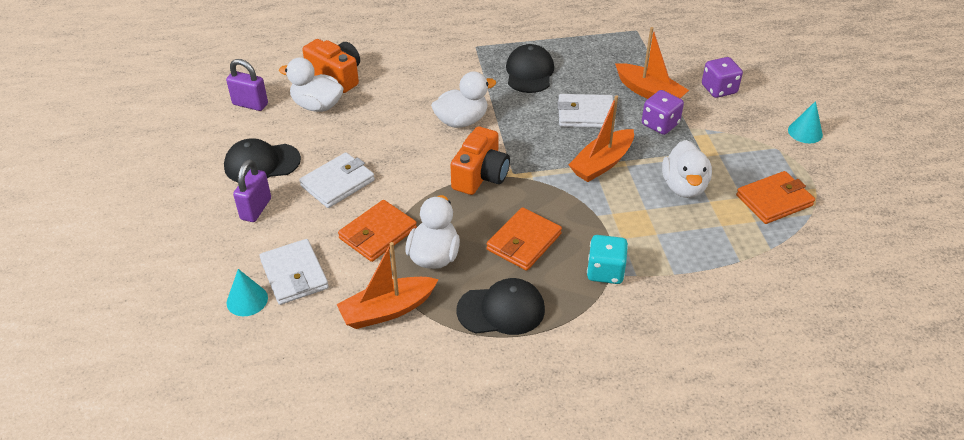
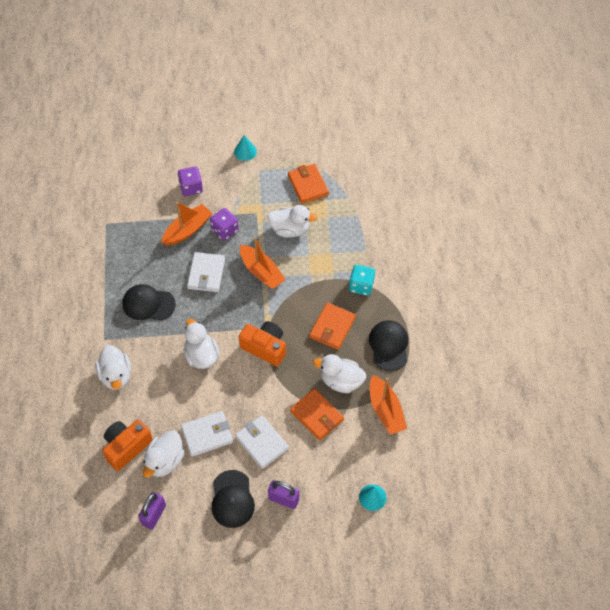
camera: 85 degrees left, 15 degrees up
(294, 275) = (351, 468): white wallet -> white wallet (207, 435)
(428, 59) = (116, 375): none -> white duck
(524, 242) = (332, 327): orange wallet -> orange wallet turned 75 degrees clockwise

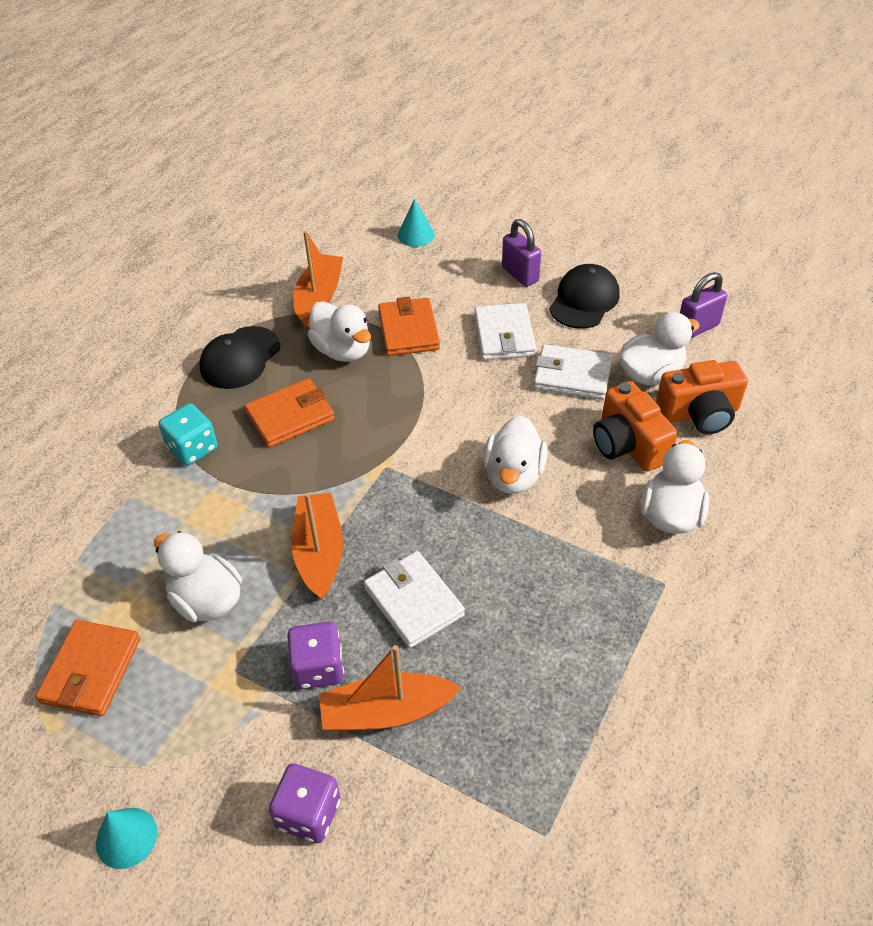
camera: 145 degrees left, 10 degrees down
(148, 304) = (552, 603): black cap -> none
(206, 274) = (413, 602): white wallet -> white wallet turned 75 degrees counterclockwise
(265, 347) = (409, 439): orange camera -> orange camera (628, 444)

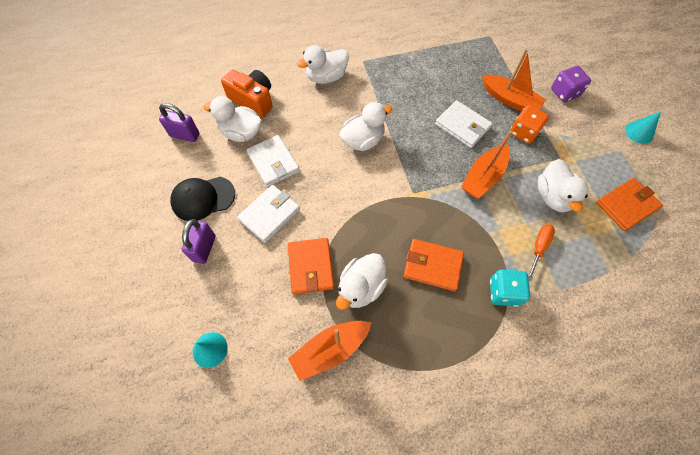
camera: 135 degrees left, 15 degrees up
(183, 521) = (538, 248): none -> orange screwdriver
(240, 358) = (425, 341): black cap -> none
(318, 667) = (523, 132): purple dice -> orange dice
(342, 350) = (361, 287): white duck -> white duck turned 150 degrees counterclockwise
(408, 330) = (311, 267): orange wallet -> orange wallet turned 45 degrees counterclockwise
(413, 602) = (462, 126): white wallet -> white wallet turned 60 degrees counterclockwise
(628, 444) = (300, 113): orange camera -> none

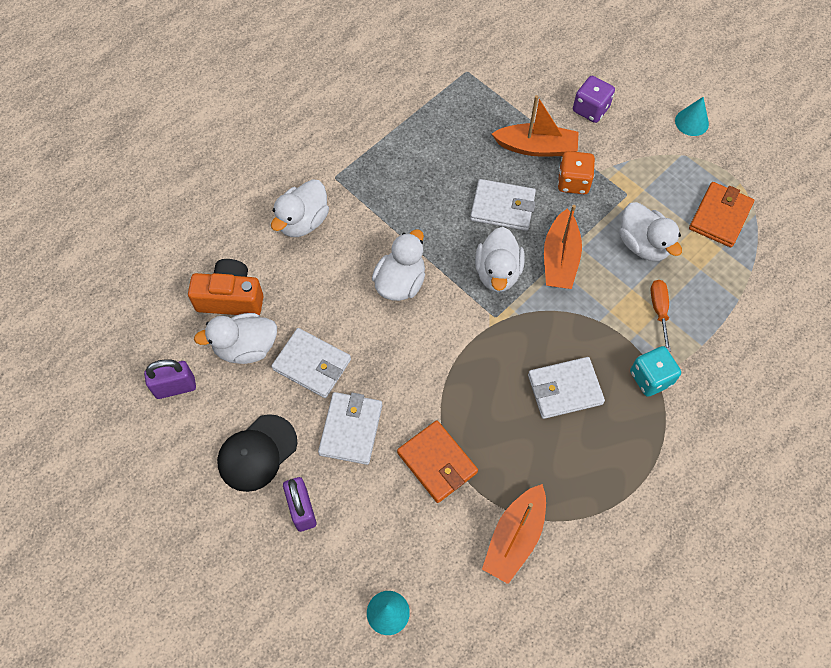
camera: 30 degrees left, 0 degrees up
(361, 287) = (505, 454): white duck -> white duck (498, 272)
(432, 266) = (564, 389): orange wallet -> white wallet

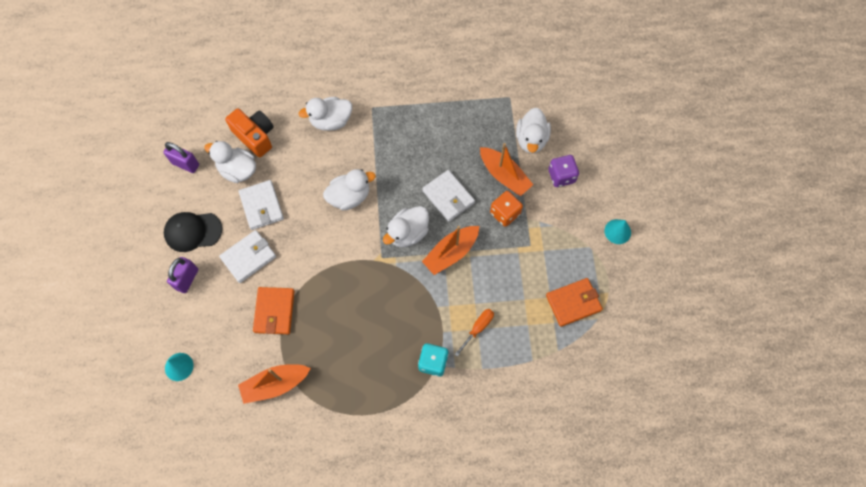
camera: 40 degrees right, 5 degrees up
(564, 389) = (379, 328): white wallet -> none
(643, 244) = (508, 283): white duck -> white duck (531, 139)

